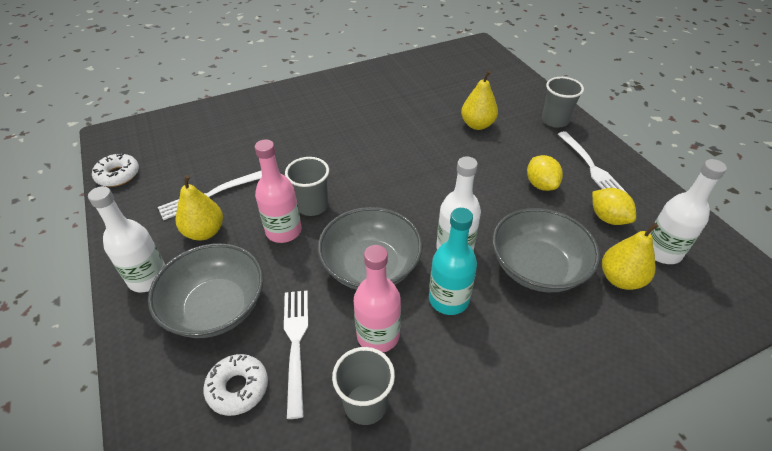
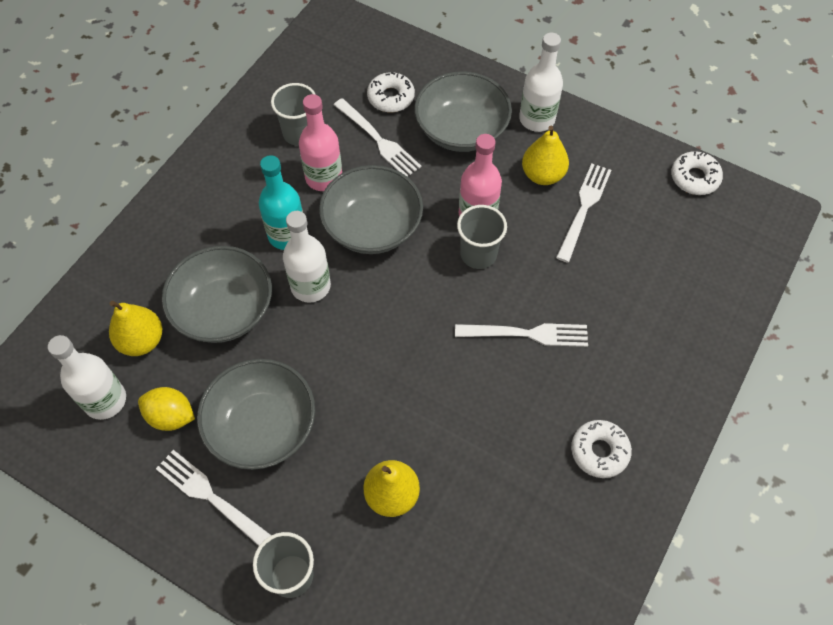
camera: 145 degrees right, 15 degrees up
(331, 151) = (527, 334): none -> white fork
(351, 95) = (599, 451): none -> white donut
(540, 184) = (262, 426): yellow lemon -> grey bowl

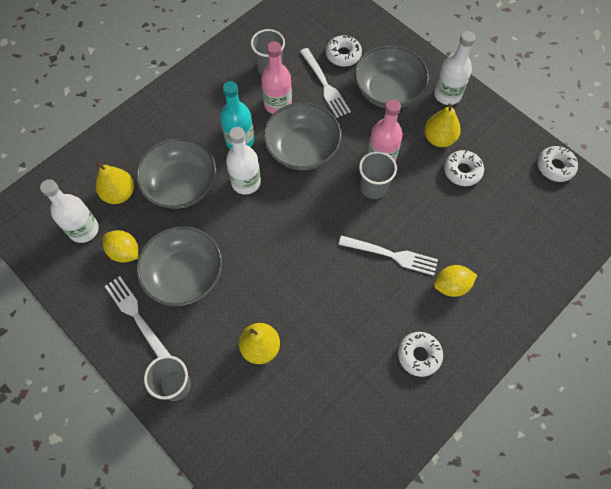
camera: 15 degrees right, 5 degrees up
(583, 208) = (462, 171): white fork -> white donut
(613, 354) = (451, 285): none -> yellow lemon

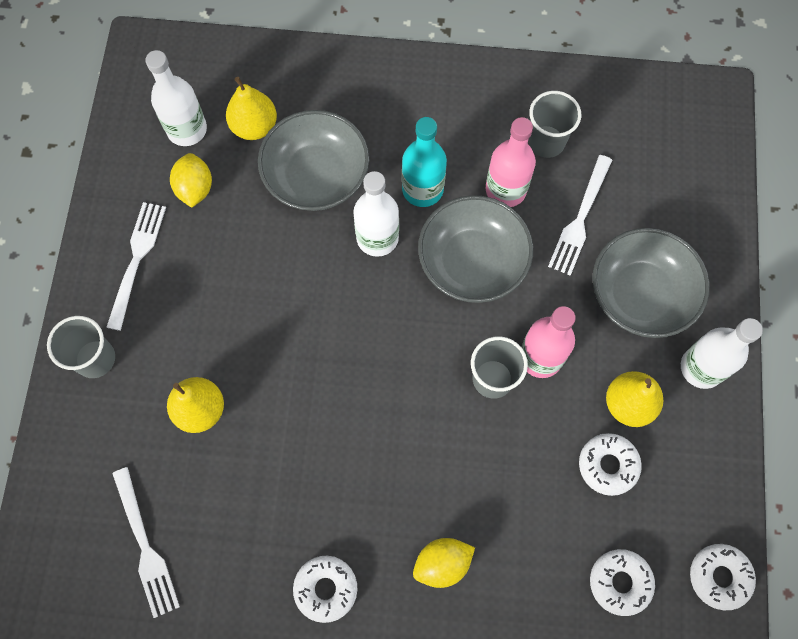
camera: 50 degrees right, 5 degrees up
(184, 274) = (218, 267): grey bowl -> none
(343, 54) = (642, 205): white donut -> white donut (620, 582)
(391, 255) = (423, 465): white fork -> white fork (145, 546)
(451, 285) = (442, 563): yellow lemon -> yellow lemon turned 60 degrees counterclockwise

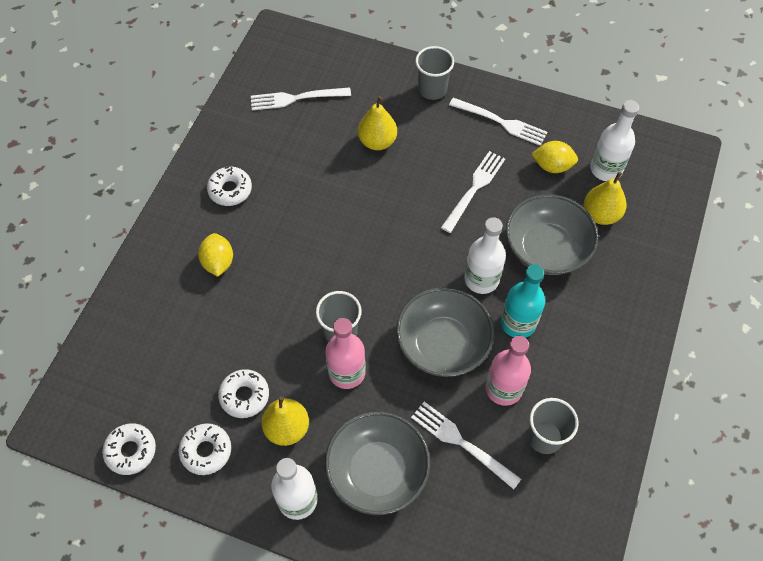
camera: 105 degrees right, 10 degrees down
(250, 272) = (474, 189): none -> white fork
(620, 582) = (157, 376): white donut -> white donut (206, 451)

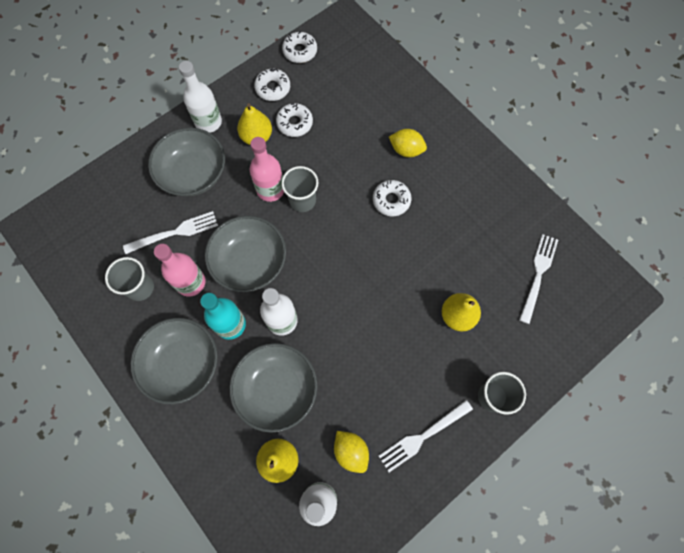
camera: 120 degrees right, 10 degrees up
(230, 190) = (467, 184): white donut -> white donut (391, 200)
(474, 189) = (366, 367): white fork -> none
(552, 166) = (351, 451): yellow lemon -> yellow lemon turned 75 degrees counterclockwise
(586, 343) = (182, 364): none -> grey bowl

